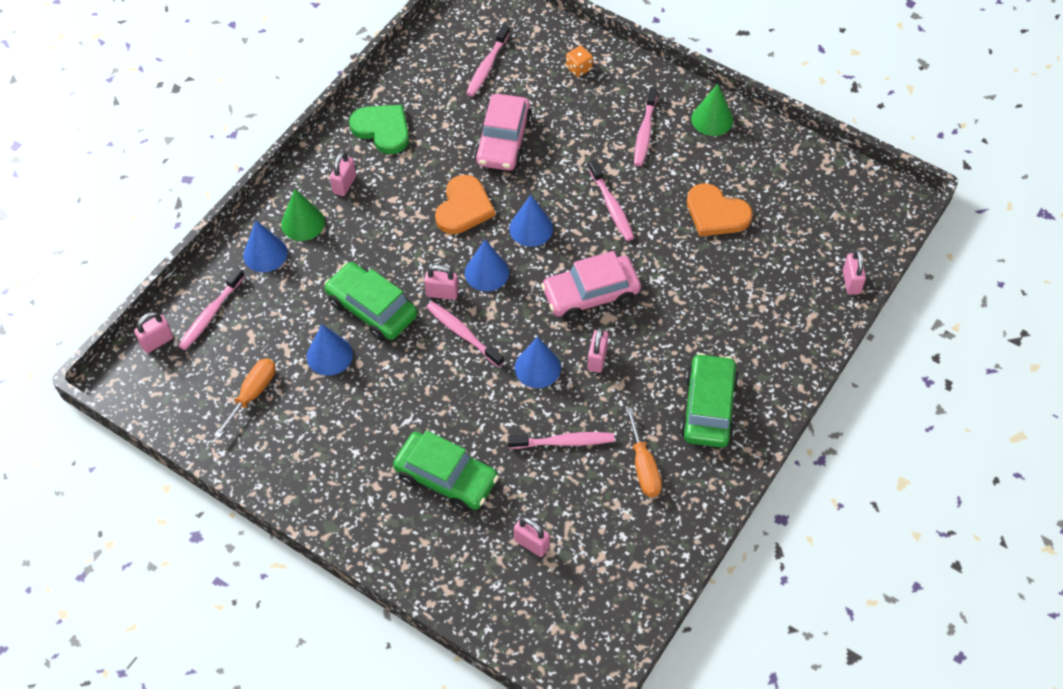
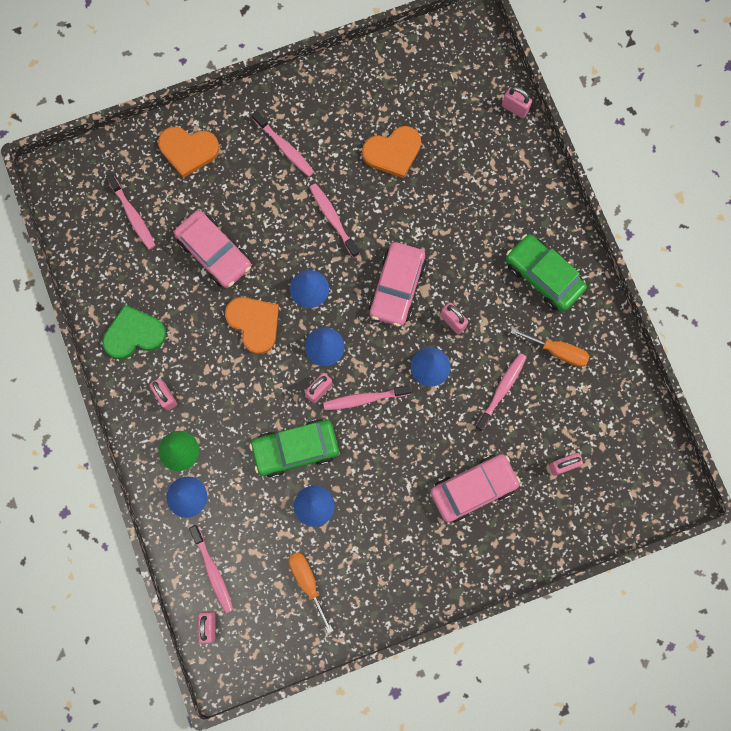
camera: 55 degrees left, 20 degrees up
(446, 477) = (473, 488): green car -> pink car
(579, 68) = (188, 150): orange dice -> orange heart
(612, 206) = (333, 219): pink toothbrush -> pink toothbrush turned 135 degrees counterclockwise
(712, 119) = (309, 92): green cone -> none

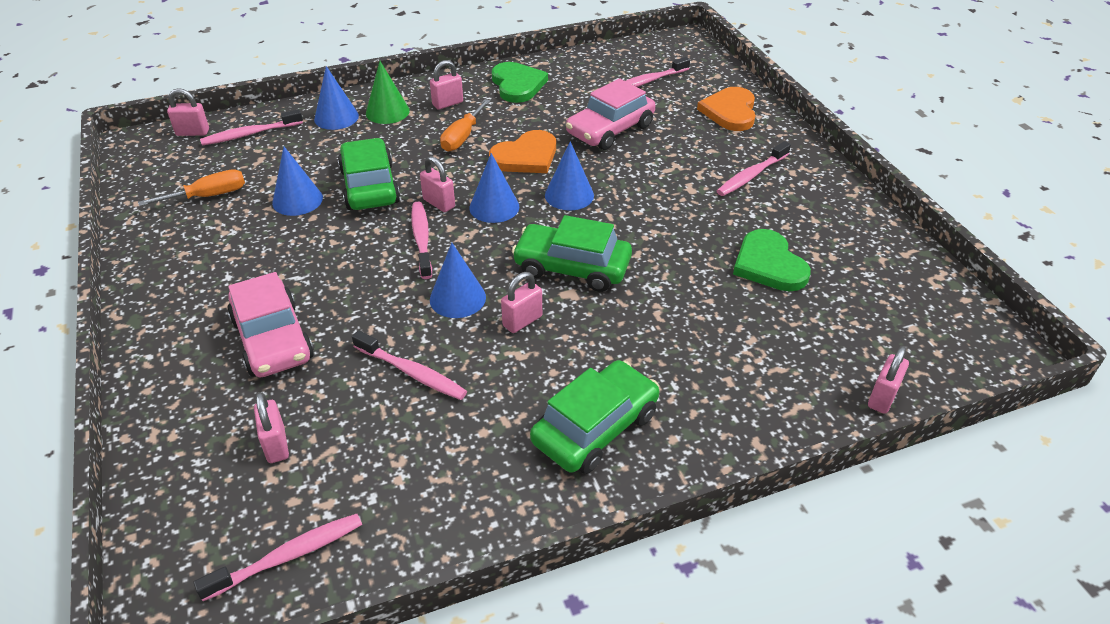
camera: 90 degrees right, 35 degrees down
(333, 219) = (663, 213): pink toothbrush -> pink toothbrush (288, 556)
(393, 152) = (769, 264): orange heart -> green heart
(397, 287) = (572, 267): pink car -> green car
(557, 351) = (466, 443): orange screwdriver -> orange screwdriver (462, 137)

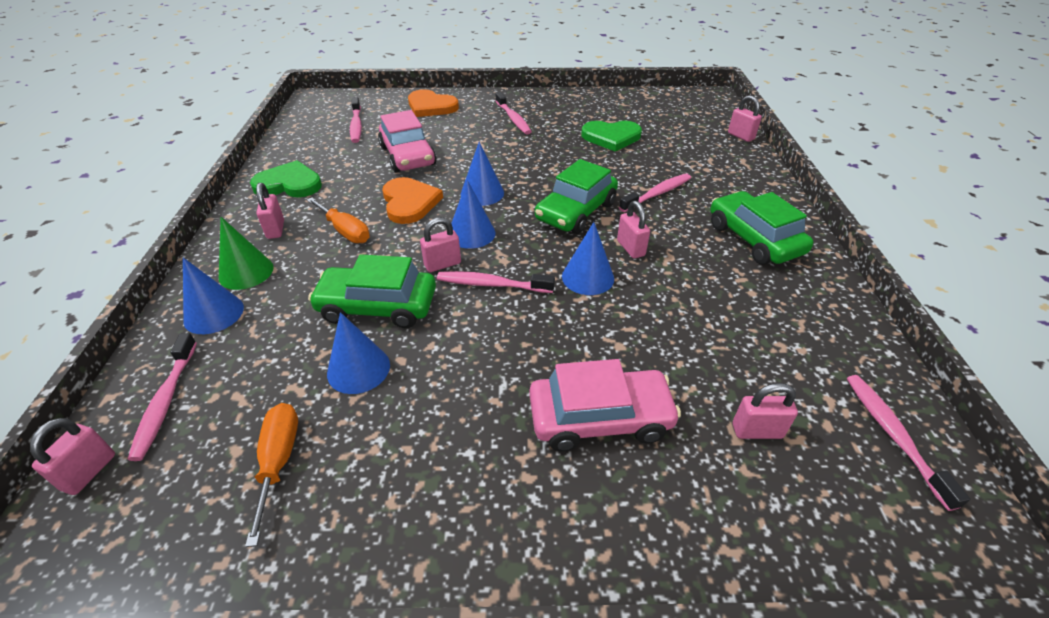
camera: 70 degrees left, 0 degrees up
(412, 373) = (676, 321): pink toothbrush -> pink toothbrush (657, 194)

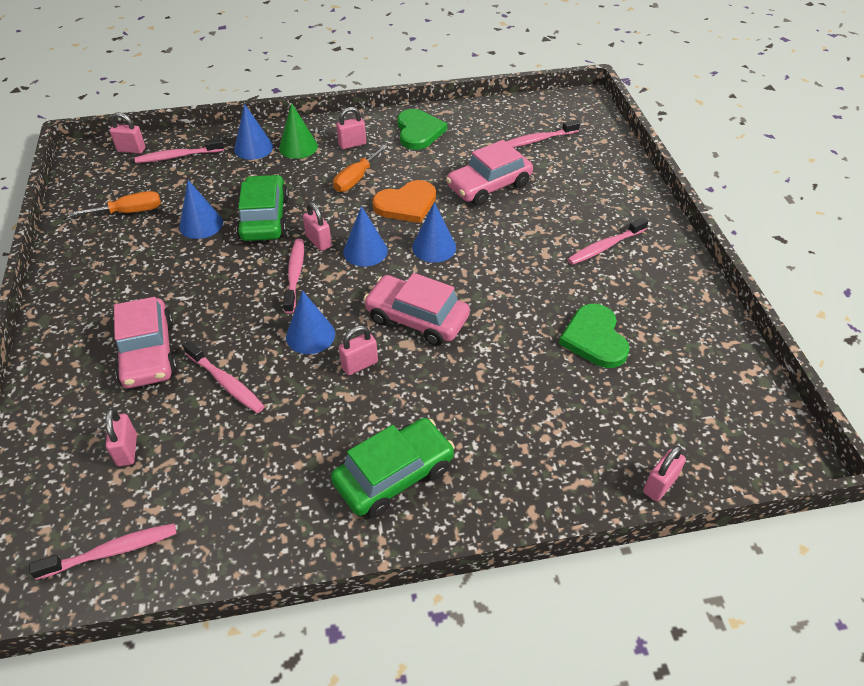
camera: 80 degrees right, 5 degrees up
(431, 106) = (604, 179): orange heart -> none
(576, 211) = (417, 318): green car -> pink car
(657, 194) = (470, 386): pink toothbrush -> pink toothbrush (226, 383)

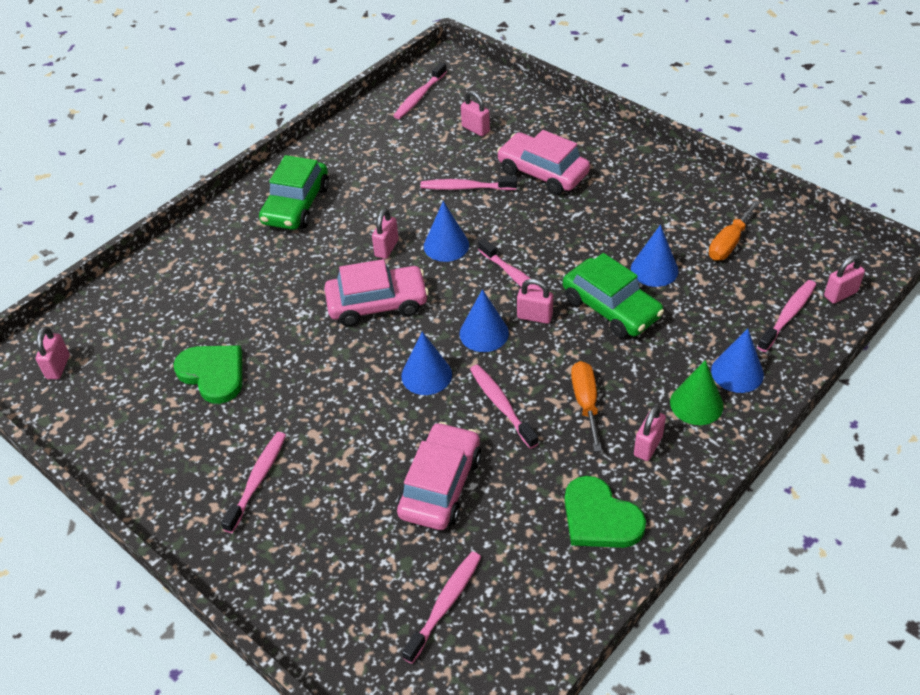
camera: 145 degrees right, 0 degrees up
(406, 204) = (501, 405): orange heart -> pink toothbrush
(659, 485) = (108, 295): pink padlock -> pink padlock (58, 367)

